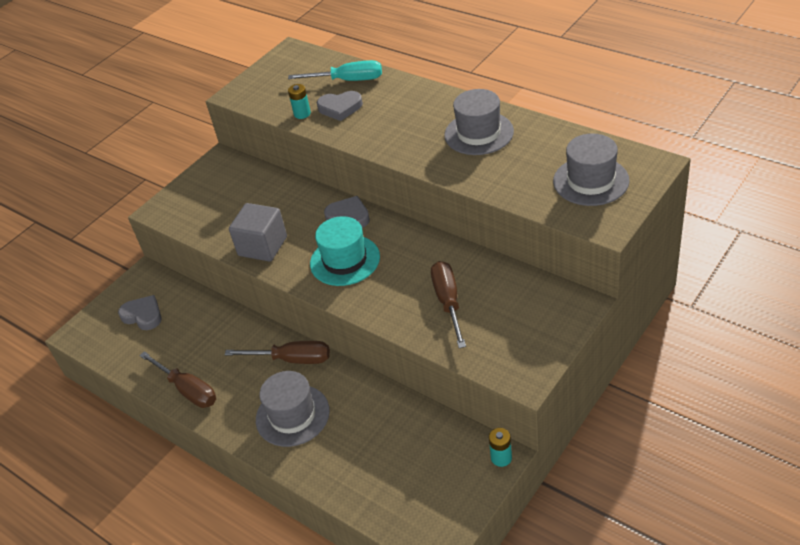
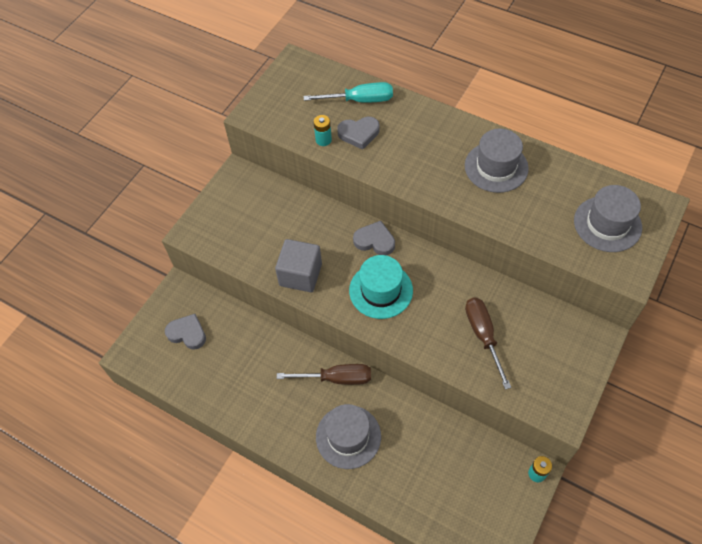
camera: 10 degrees left, 15 degrees up
(188, 390) = (247, 413): brown screwdriver -> none

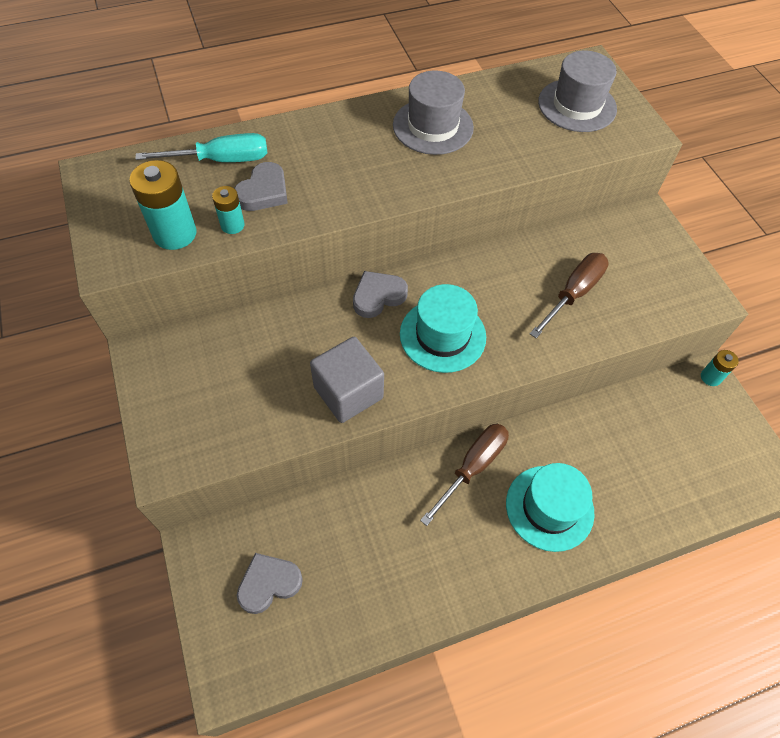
camera: 55 degrees left, 0 degrees up
(293, 123) = (175, 233): none -> turquoise battery
(348, 436) = (549, 507): grey hat -> turquoise hat
(360, 100) = (221, 160): turquoise screwdriver -> turquoise screwdriver turned 45 degrees clockwise
(483, 335) = (573, 293): brown screwdriver -> brown screwdriver turned 105 degrees clockwise

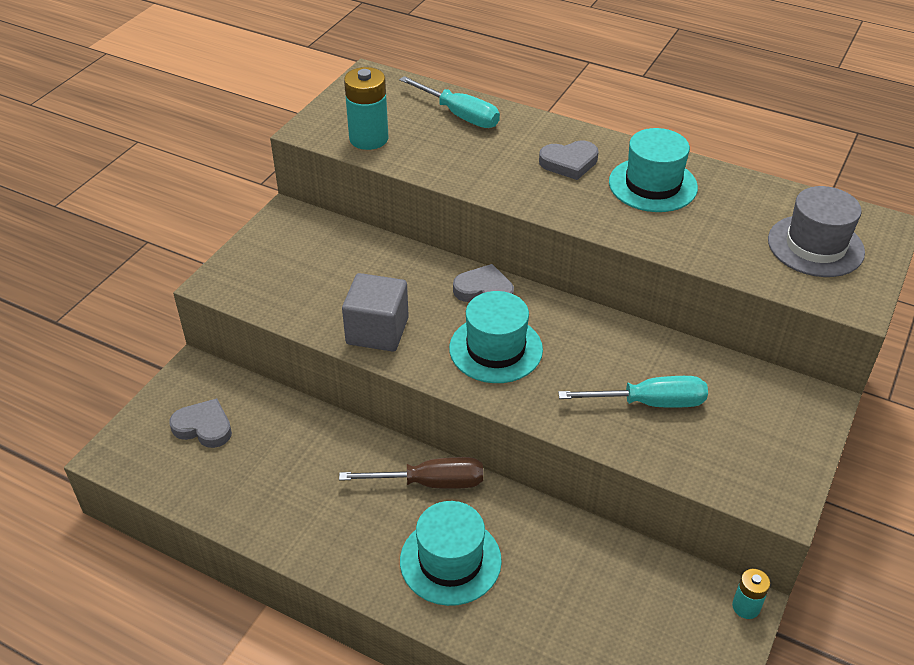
camera: 50 degrees right, 15 degrees down
(232, 225) = (410, 156): turquoise battery -> none
(263, 192) = (460, 150): grey heart -> grey heart (569, 163)
(433, 126) = (653, 185): grey hat -> turquoise hat
(573, 293) = (650, 402): brown screwdriver -> turquoise screwdriver

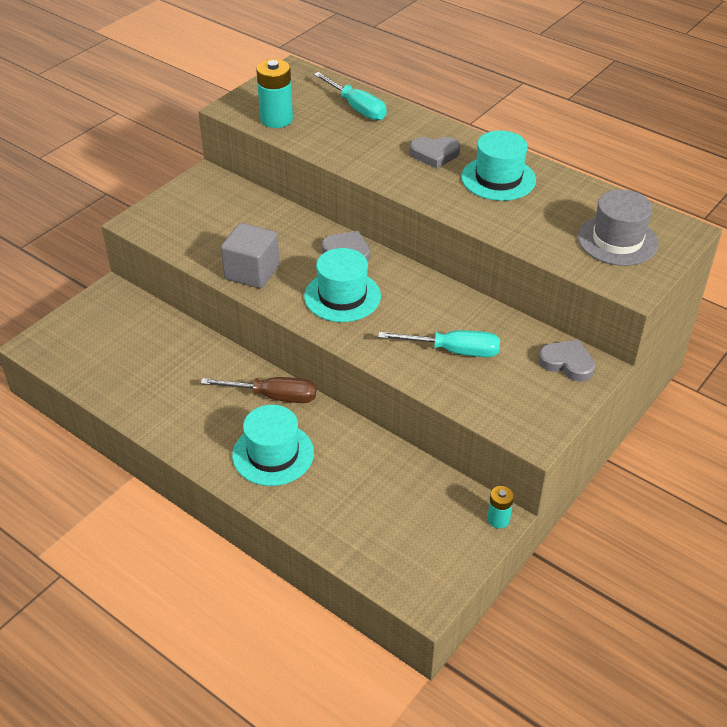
camera: 10 degrees right, 0 degrees up
(204, 427) = (108, 333): grey heart -> grey heart (567, 363)

